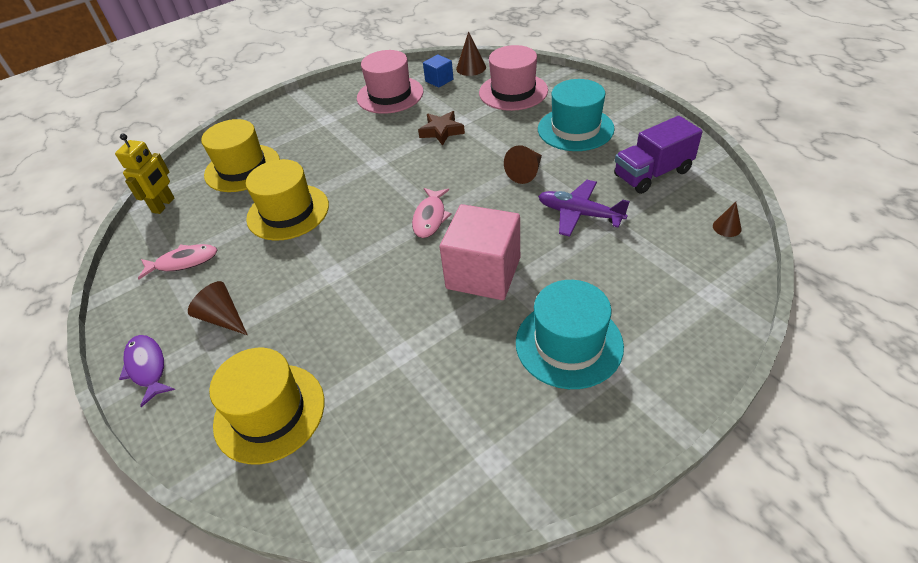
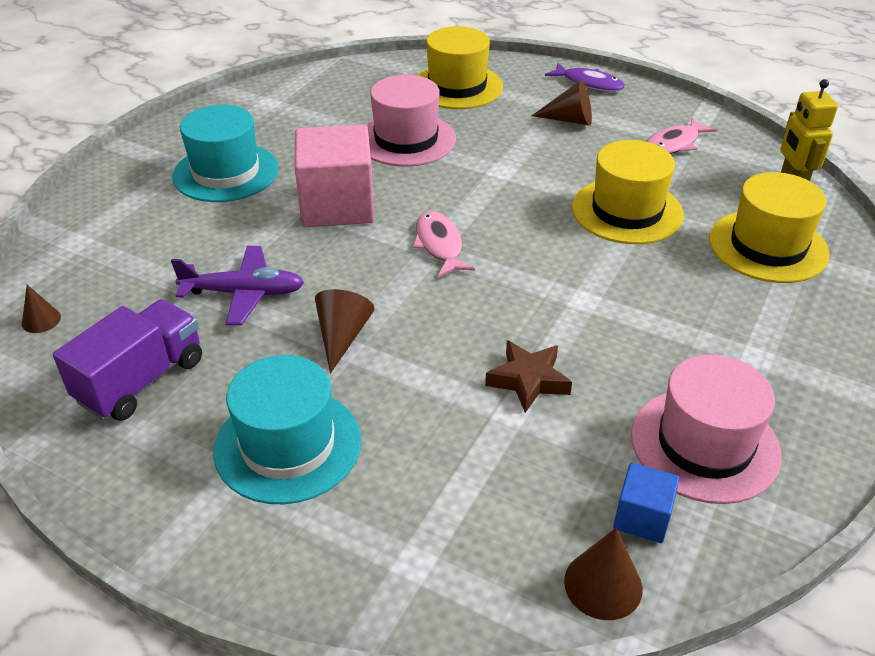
camera: 150 degrees right, 5 degrees down
(513, 91) = (454, 521): pink hat -> pink hat (406, 139)

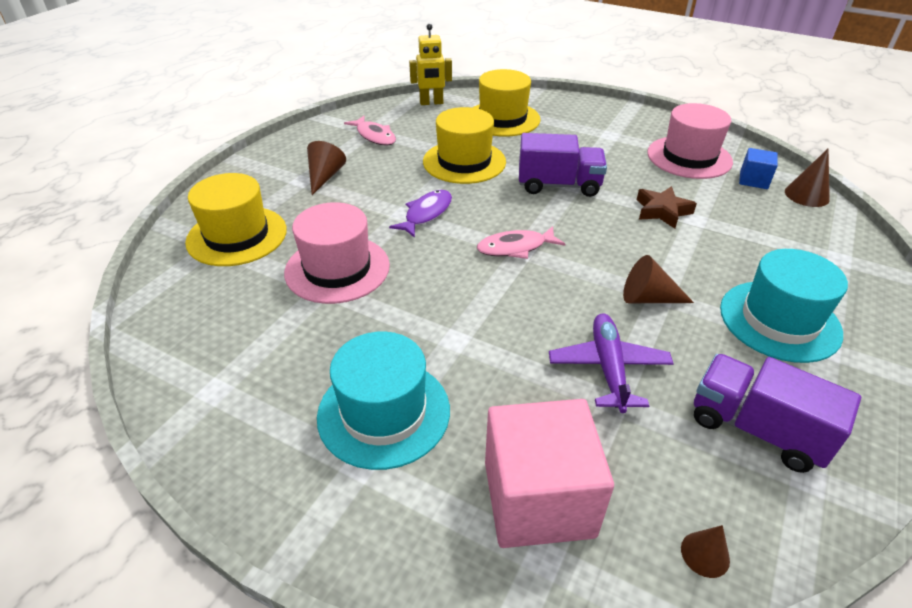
camera: 90 degrees left, 0 degrees up
(337, 205) = (456, 311): pink cube -> pink cube (538, 499)
(582, 287) = (558, 185): none -> purple truck
(589, 83) = (263, 163): purple fish -> purple fish (426, 214)

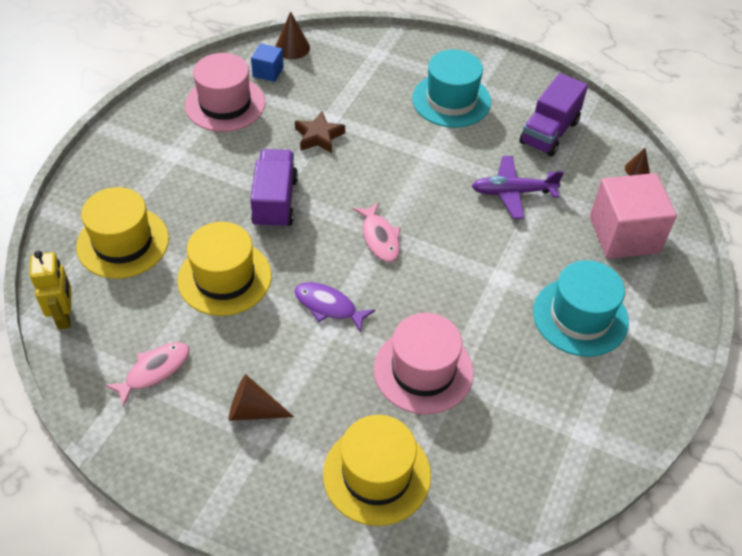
camera: 95 degrees left, 10 degrees up
(648, 298) = (437, 162): brown cone -> none

